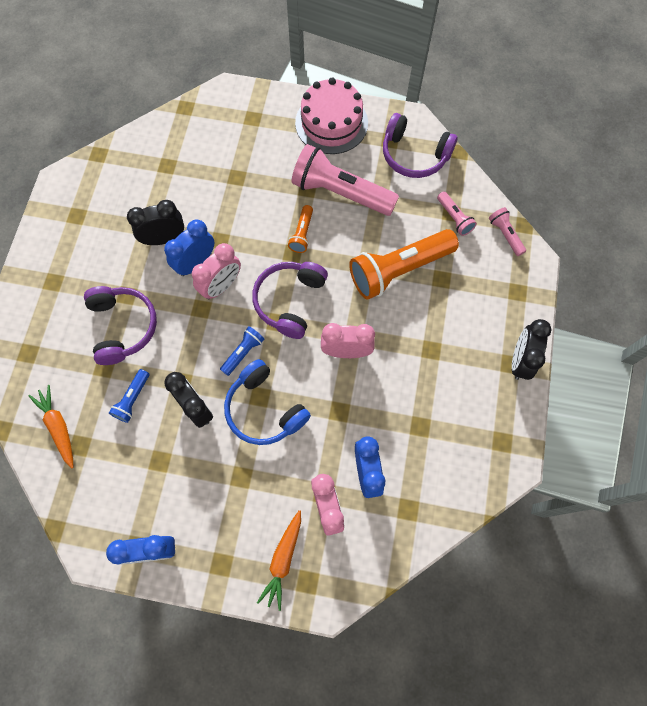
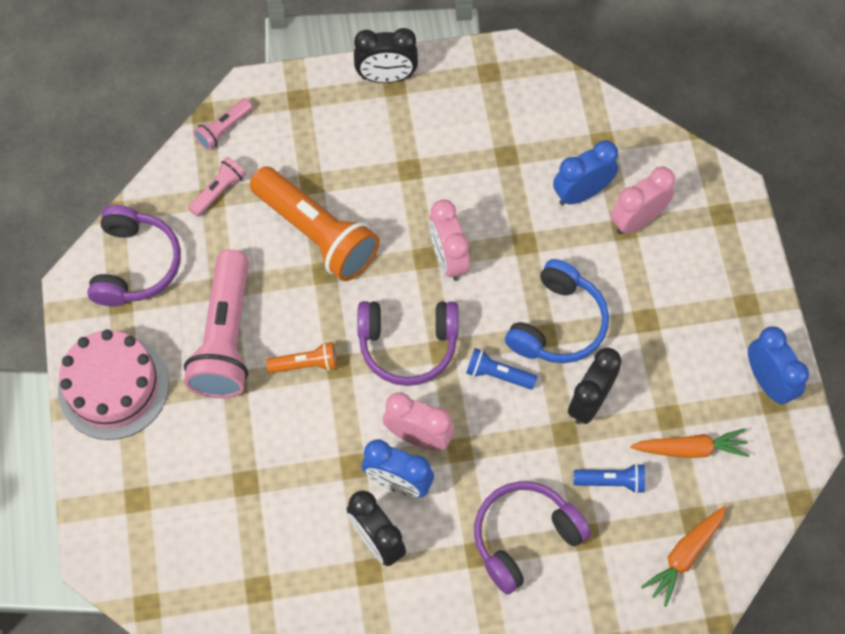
camera: 110 degrees left, 5 degrees down
(283, 560) = (712, 245): orange carrot -> orange carrot (690, 449)

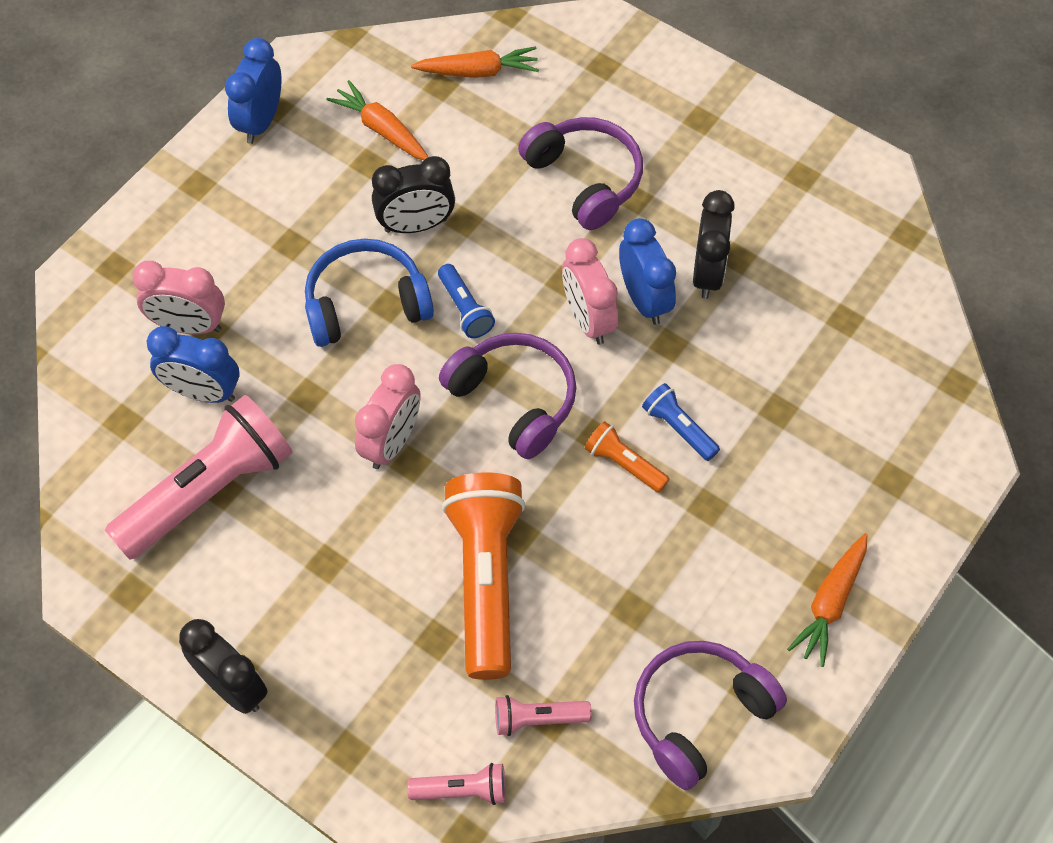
camera: 135 degrees left, 5 degrees down
(113, 387) = (830, 603): pink cake -> orange carrot
(226, 338) = (676, 555): pink flashlight -> pink flashlight (209, 490)
(524, 537) = (585, 179): purple headphones -> purple headphones turned 135 degrees counterclockwise
(611, 481) = (470, 159): blue flashlight -> blue flashlight (678, 428)

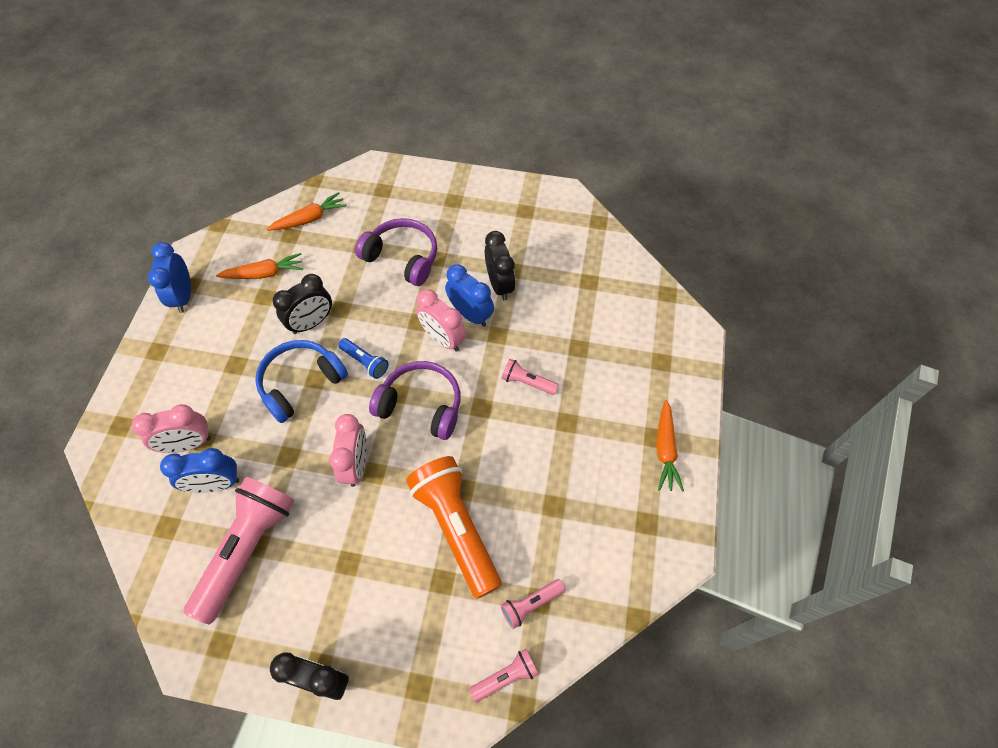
camera: 25 degrees left, 0 degrees up
(382, 129) = (264, 273): orange carrot -> orange carrot turned 150 degrees clockwise
(624, 464) = (505, 417): orange flashlight -> none
(678, 428) = (527, 382): blue flashlight -> pink flashlight
(699, 715) = (626, 554): purple headphones -> none

